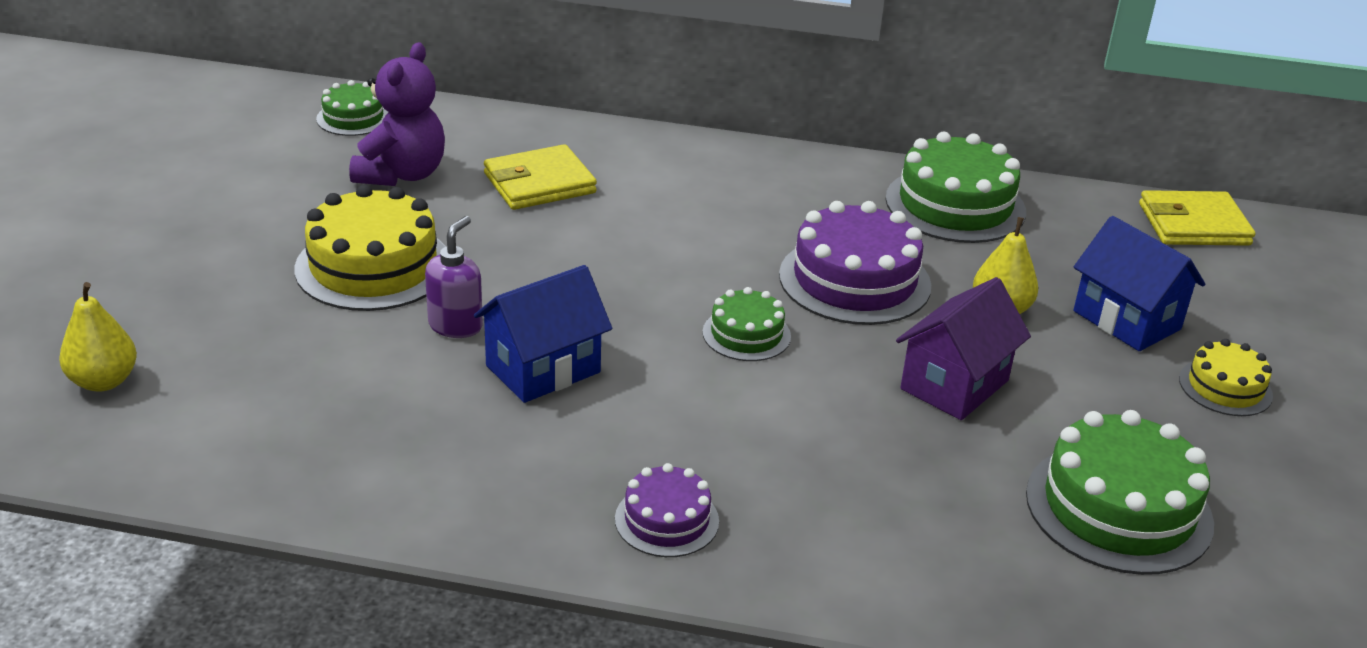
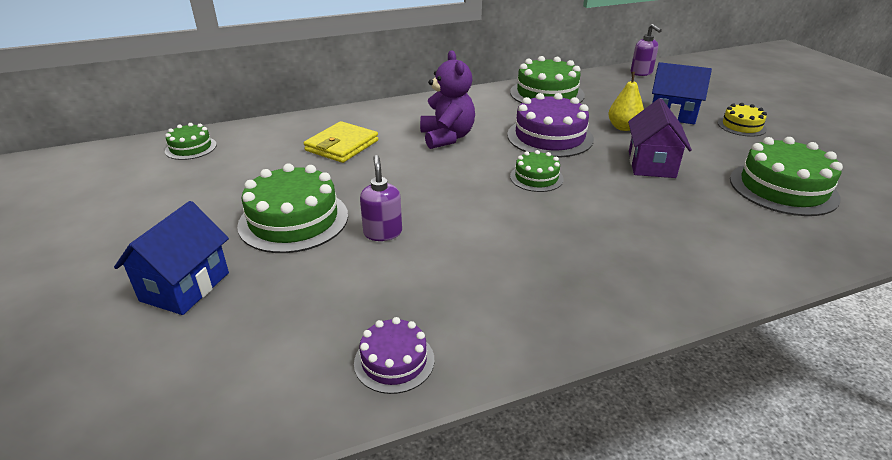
camera: 30 degrees left, 0 degrees up
(103, 381) = (171, 372): yellow pear -> none
(373, 266) = (293, 220): yellow cake -> green cake
(402, 174) = (255, 166): purple teddy bear -> purple teddy bear (447, 137)
(543, 369) = (460, 235): blue house -> blue house (185, 286)
(667, 520) = (625, 285): purple cake -> purple cake (394, 361)
(1193, 224) = (641, 73): yellow wallet -> purple soap dispenser

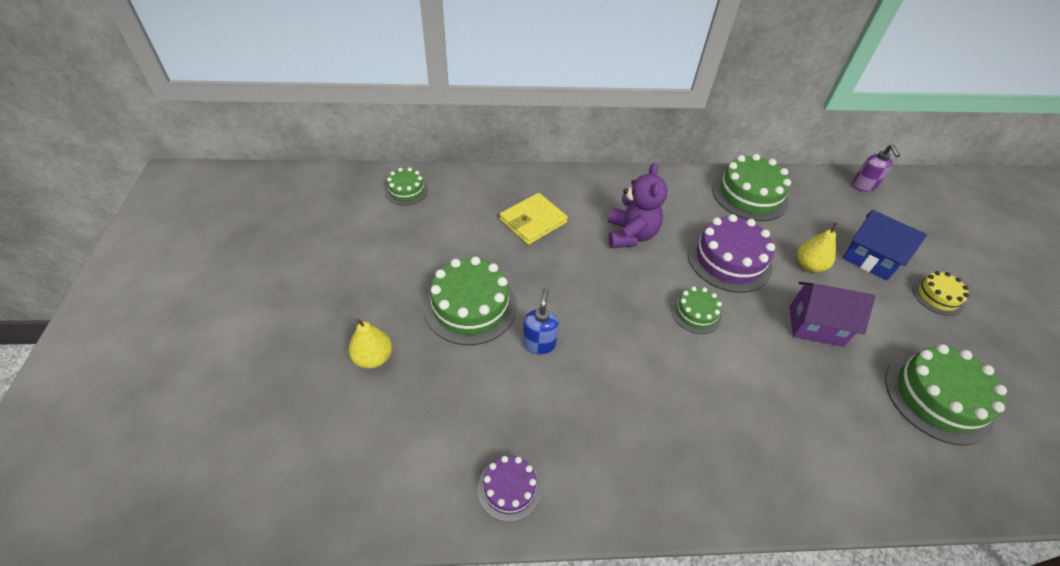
camera: 15 degrees right, 15 degrees up
(185, 286) = (373, 358): blue house -> yellow pear
(383, 233) = (539, 343): purple soap dispenser -> blue soap dispenser
(651, 164) = (815, 326): purple house -> purple house turned 75 degrees clockwise

